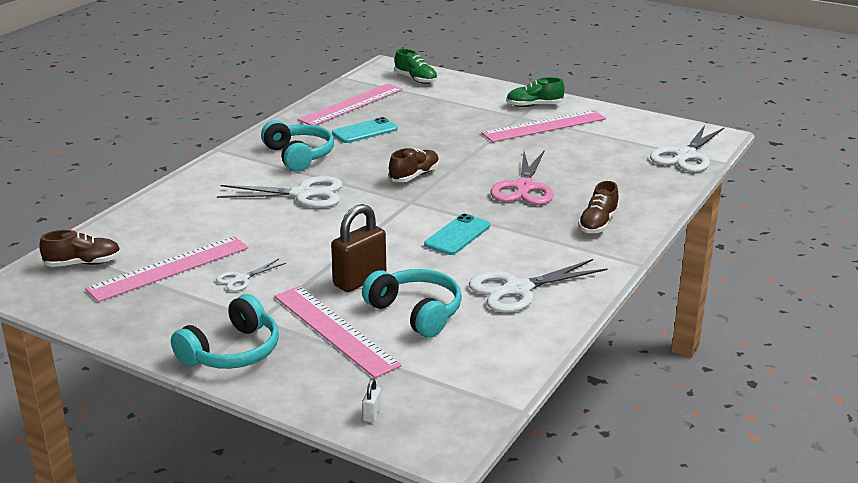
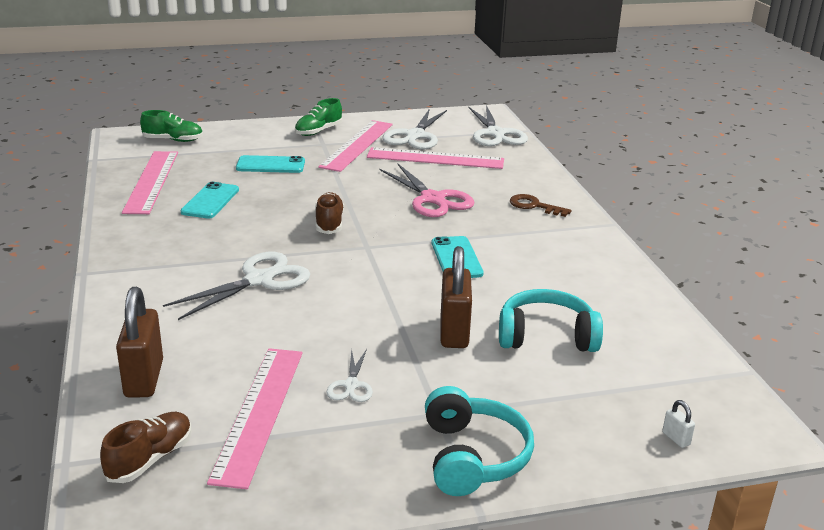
camera: 45 degrees left, 0 degrees up
(147, 222) = (144, 379): none -> brown padlock
(299, 156) = (187, 246): turquoise headphones -> none
(335, 330) = (516, 386): pink ruler -> pink ruler (435, 158)
(450, 120) = (270, 165): none -> turquoise phone
(518, 289) = (578, 280): white scissors -> white scissors (415, 136)
(598, 224) = (534, 206): brown shoe -> brown key

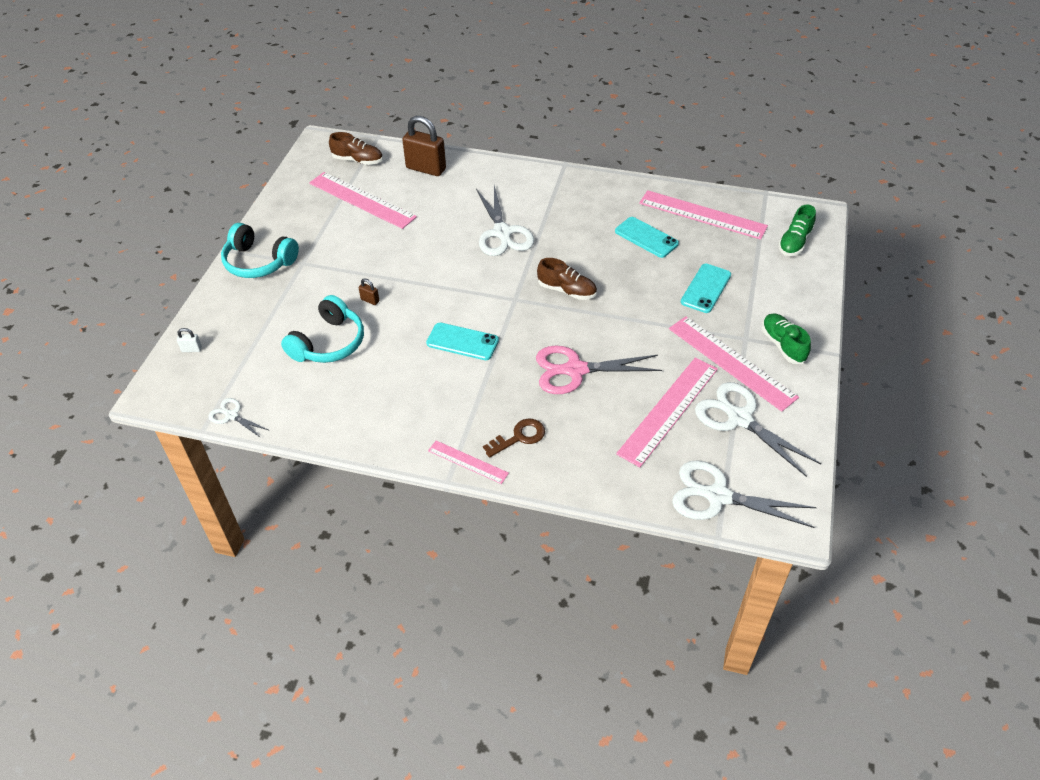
camera: 120 degrees right, 20 degrees up
(150, 459) = (358, 160): brown shoe -> brown shoe turned 45 degrees counterclockwise
(351, 385) = (356, 238): white scissors -> white scissors (232, 416)
(454, 332) = (370, 300): brown padlock -> brown padlock, size x0.42
(586, 220) = (468, 462): none -> pink ruler

